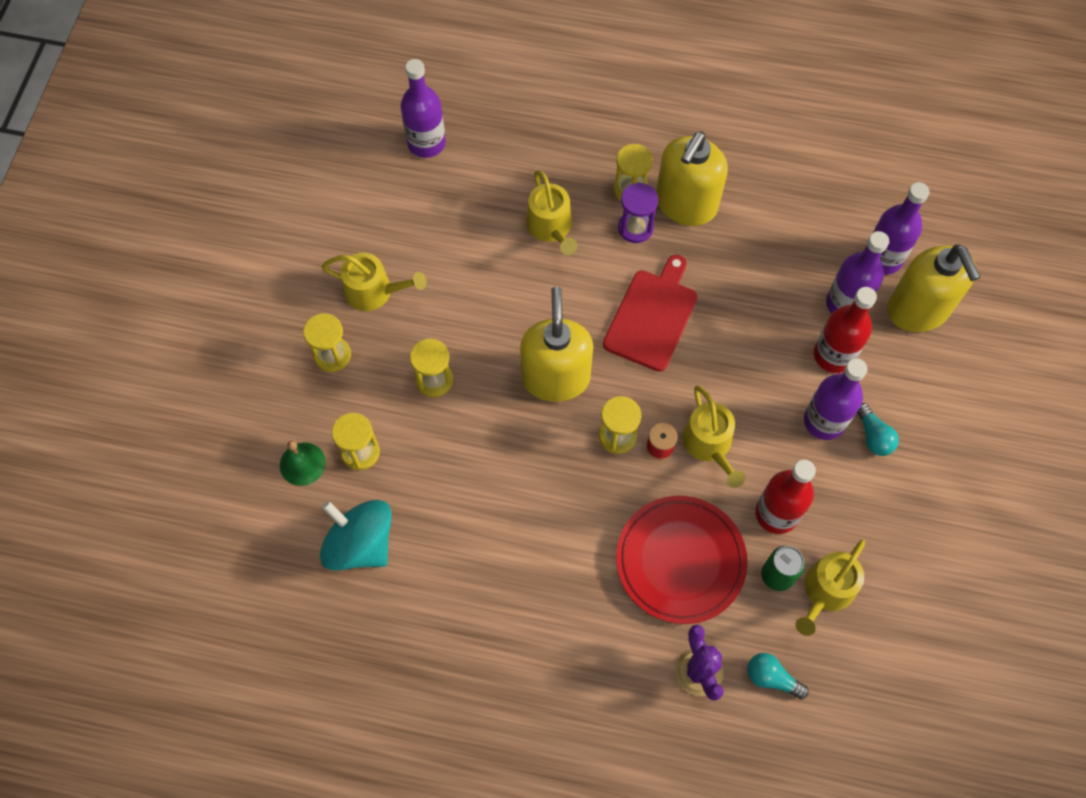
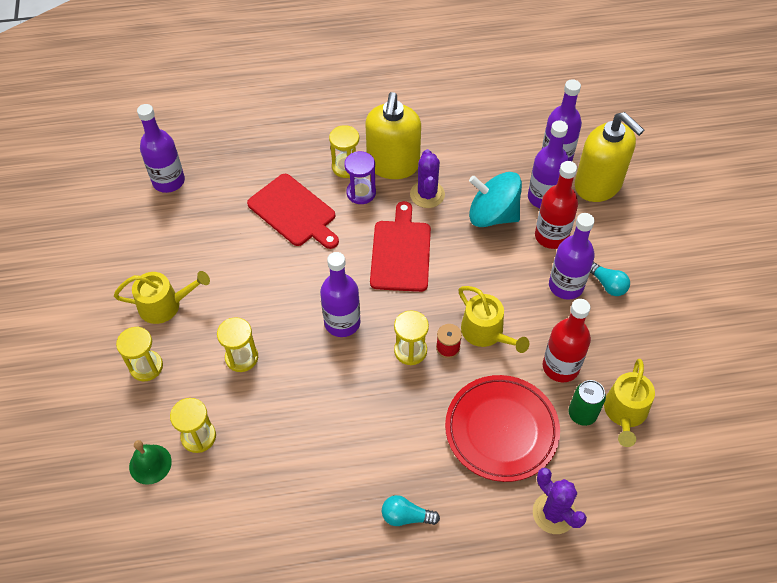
camera: 20 degrees left, 10 degrees down
(360, 544) = (226, 513): turquoise spinning top -> turquoise spinning top (493, 215)
(551, 227) = (294, 212): yellow watering can -> red cutting board
(556, 377) = (342, 322): yellow soap dispenser -> purple bottle
(710, 255) = (427, 194): none -> purple cactus
(771, 678) = (613, 496): turquoise light bulb -> turquoise light bulb (406, 516)

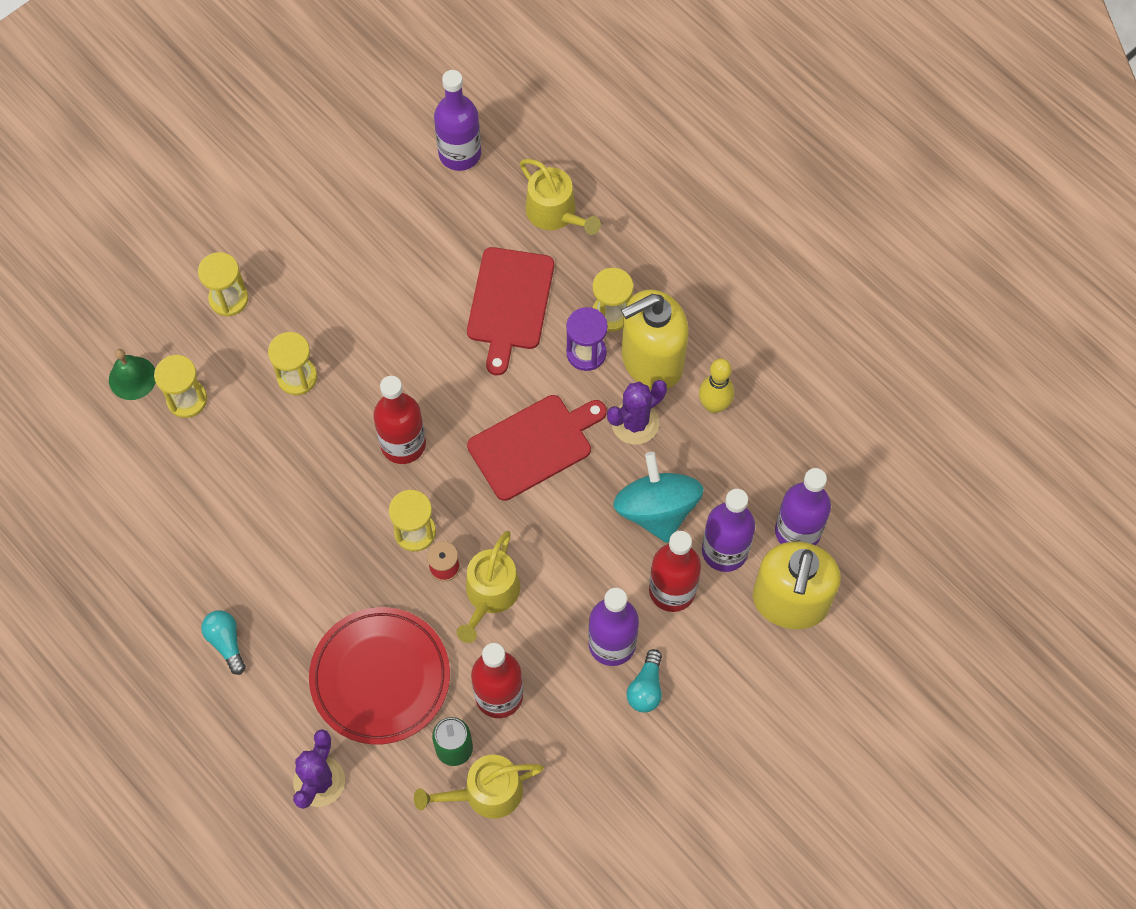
camera: 55 degrees right, 10 degrees up
(165, 305) = (307, 264): yellow watering can -> yellow watering can (555, 213)
(342, 322) = (403, 444): purple bottle -> red bottle
(446, 152) = (714, 405): none -> yellow bowling pin

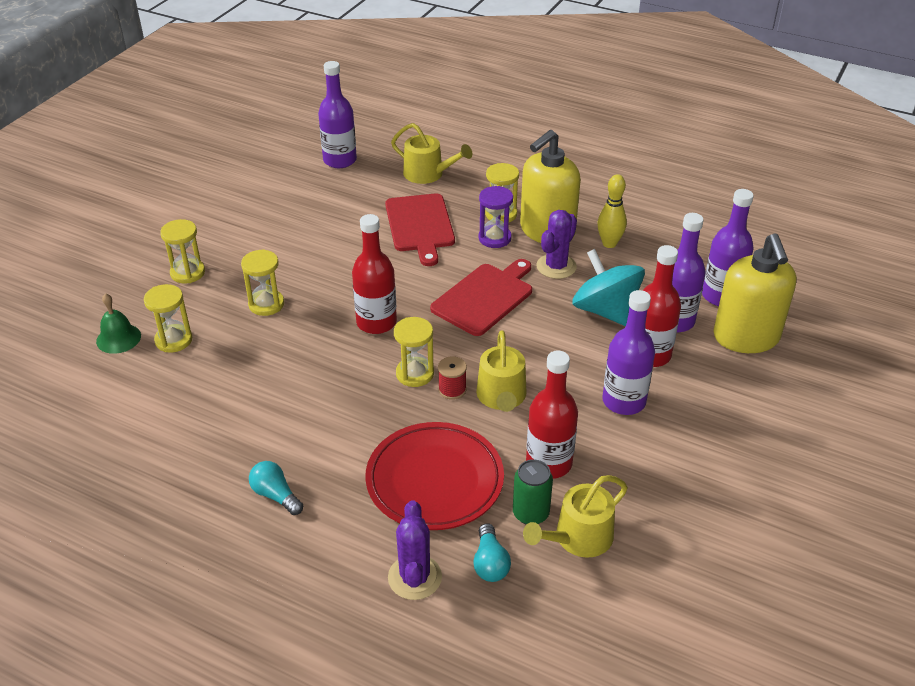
camera: 20 degrees left, 25 degrees down
(646, 688) = (671, 422): turquoise light bulb -> turquoise light bulb (490, 563)

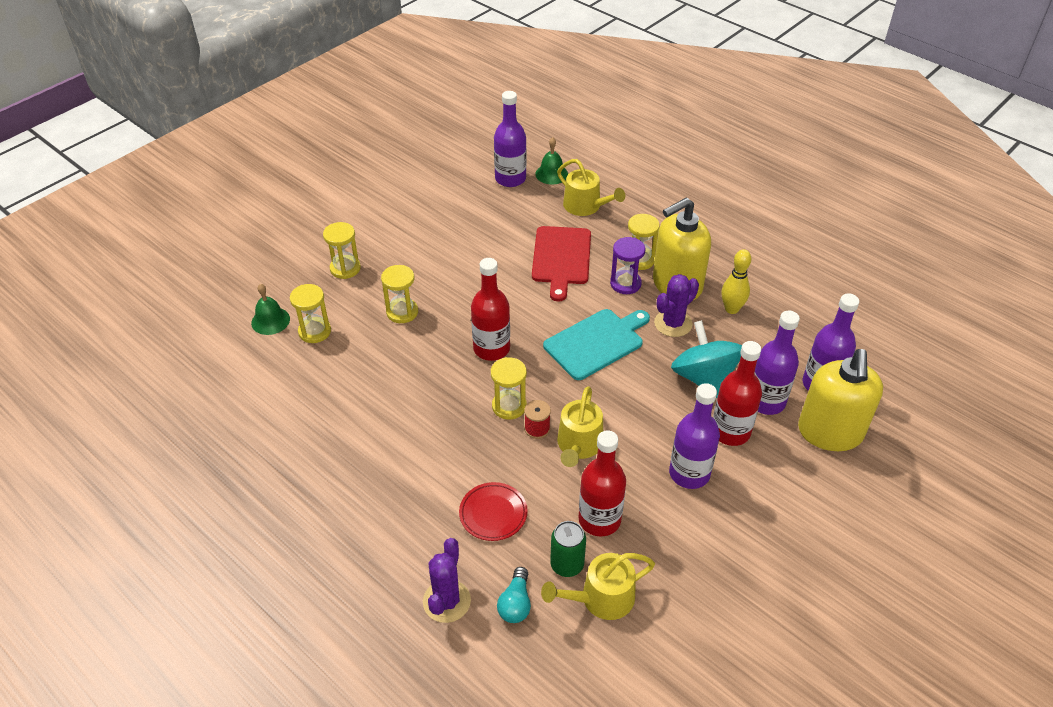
camera: 15 degrees right, 5 degrees up
(275, 495) = (355, 497): turquoise light bulb -> none
(381, 149) = (551, 174): none -> green bell
(434, 480) = (493, 514): red plate -> red plate, size x0.55
(485, 297) = (596, 342): red cutting board -> turquoise cutting board

